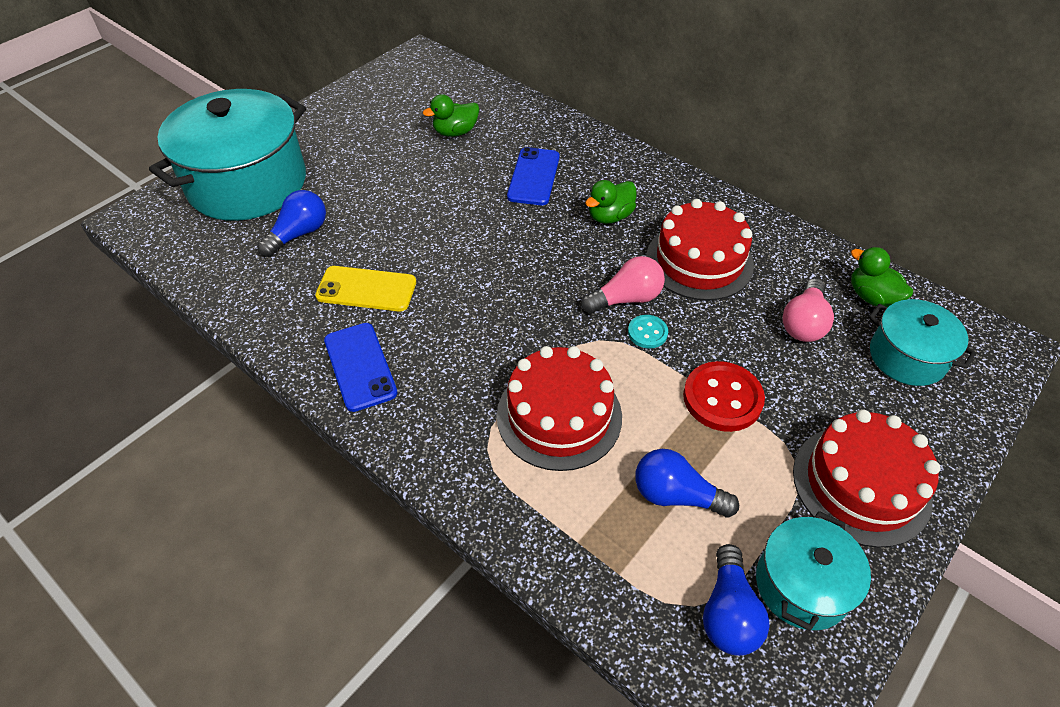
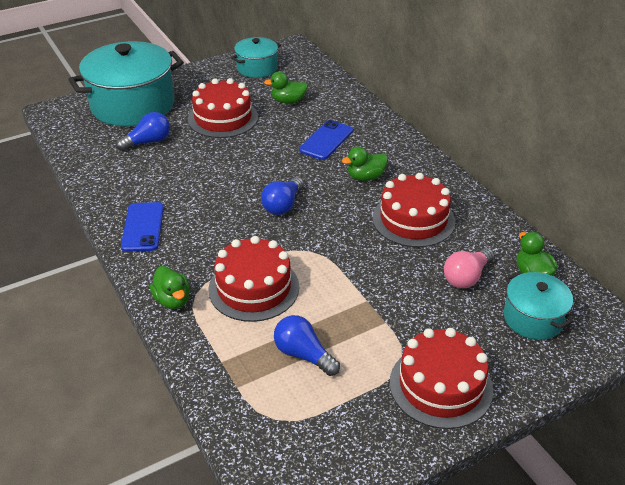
camera: 20 degrees right, 10 degrees down
(366, 289) = (172, 184): yellow phone -> none
(383, 175) = (223, 118): none -> red cake
(461, 467) = (173, 300): none -> green duck
(626, 299) = (344, 230): pink light bulb -> none
(647, 333) = (346, 255): turquoise button -> none
(722, 398) = (374, 307): red button -> none
(728, 612) = (295, 430): blue light bulb -> blue light bulb (283, 205)
(802, 585) = (356, 430): turquoise pot -> turquoise pot (257, 68)

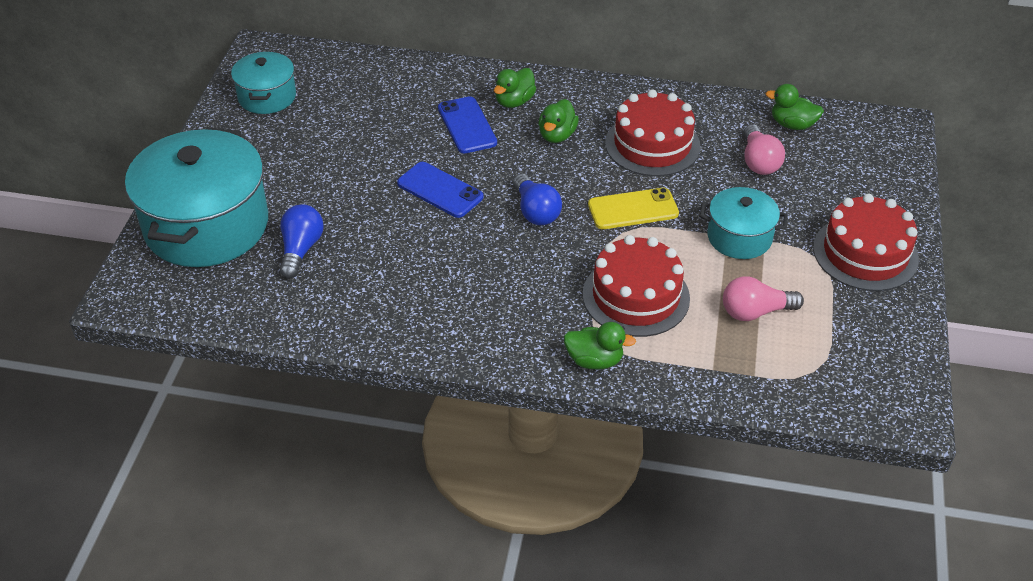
camera: 50 degrees left, 5 degrees up
(143, 227) = (454, 327): blue phone -> blue phone (440, 190)
(223, 118) = (330, 172): red cake -> none
(288, 101) = (363, 111): green duck -> green duck (514, 101)
(303, 355) = (755, 312): blue light bulb -> pink light bulb
(337, 244) = (633, 209): none -> yellow phone
(533, 318) = (841, 158): turquoise pot -> turquoise pot (739, 237)

